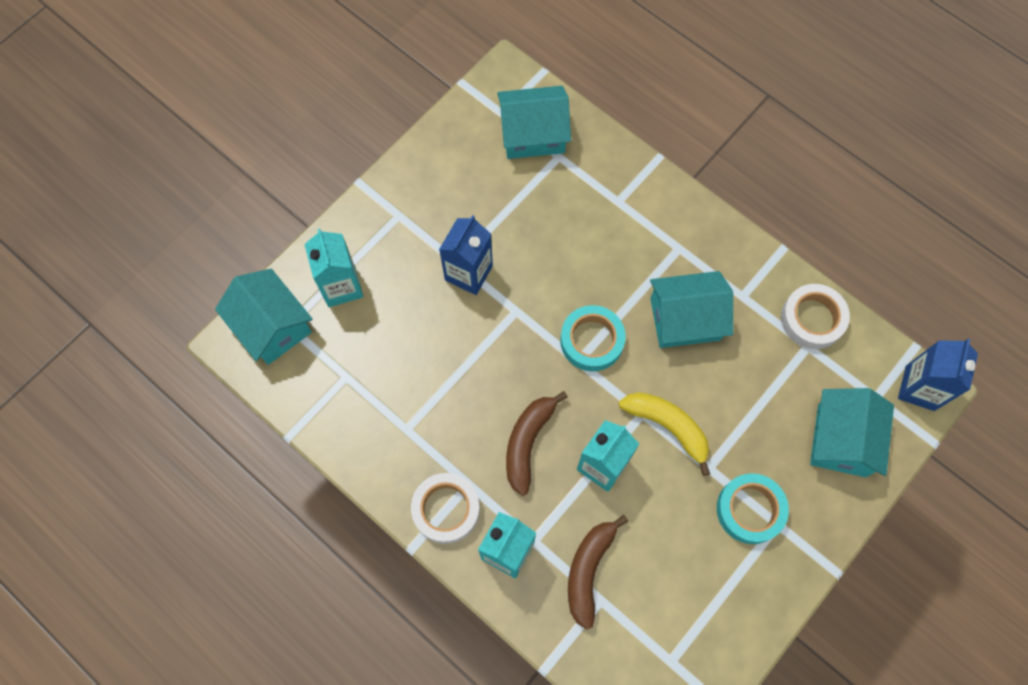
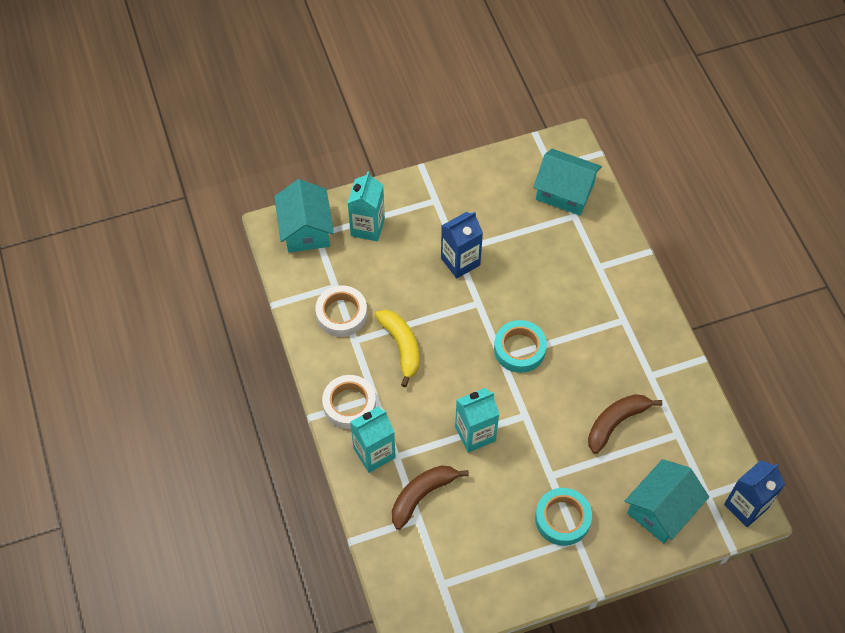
camera: 30 degrees right, 10 degrees down
(528, 443) = (432, 392): brown banana -> brown banana (616, 423)
(668, 426) = (538, 433): yellow banana -> yellow banana (401, 347)
(685, 319) = (597, 369): turquoise house -> none
(812, 319) = (693, 417): white tape -> white tape (341, 314)

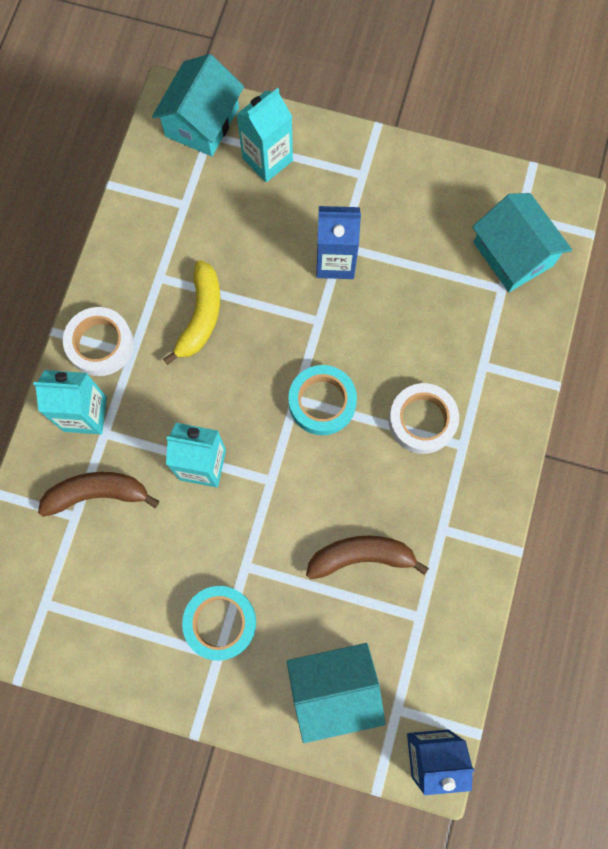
camera: 35 degrees right, 15 degrees up
(341, 314) = (167, 240): white tape -> white tape (422, 420)

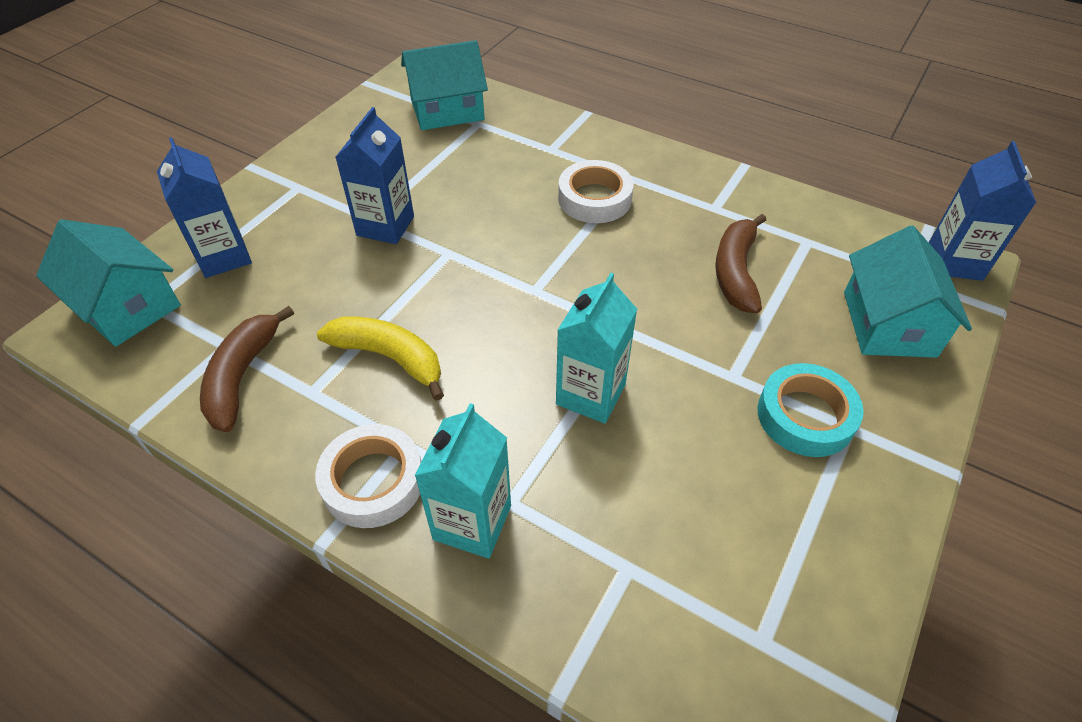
camera: 75 degrees left, 25 degrees down
(97, 494) = (600, 529): brown banana -> brown banana (242, 376)
(267, 159) = (224, 256): turquoise carton -> blue carton
(322, 402) = (547, 268): turquoise tape -> none

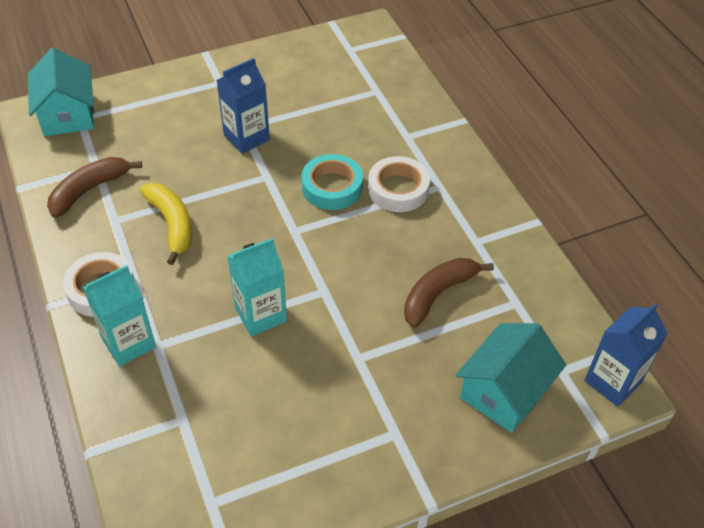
camera: 35 degrees right, 0 degrees up
(224, 256) = (140, 109): blue carton -> none
(447, 110) = (365, 70): turquoise house -> none
(805, 416) = (375, 409): turquoise tape -> turquoise tape (332, 187)

